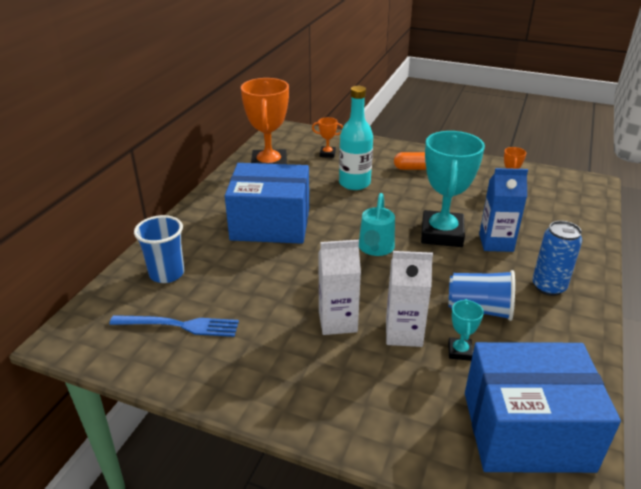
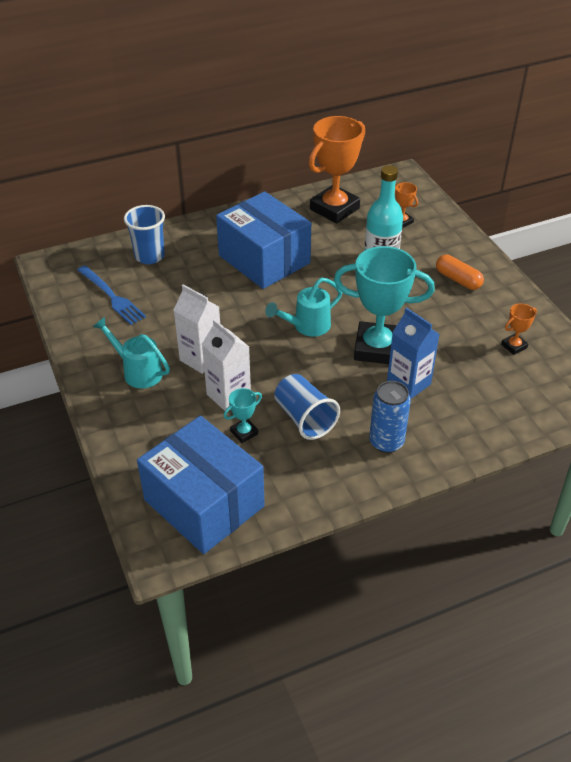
camera: 45 degrees right, 10 degrees up
(302, 369) = (138, 371): none -> turquoise watering can
(441, 234) = (377, 348): turquoise trophy -> turquoise trophy turned 45 degrees clockwise

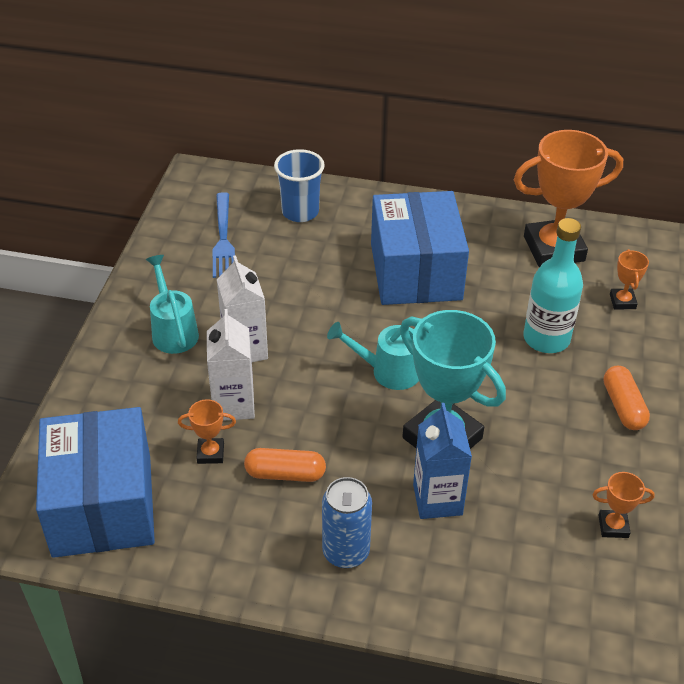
camera: 35 degrees right, 0 degrees up
(244, 432) = (210, 453): turquoise trophy -> orange trophy
(304, 418) = (285, 474): blue cup -> orange capsule

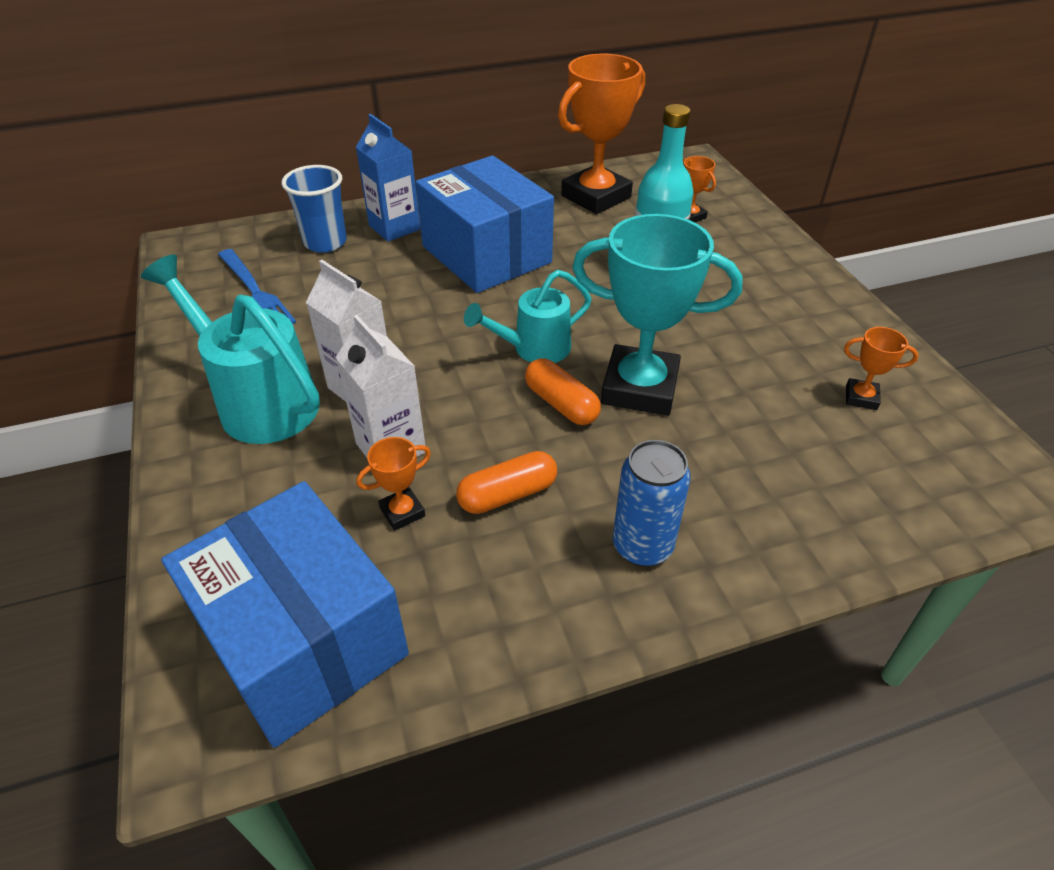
camera: 30 degrees left, 0 degrees up
(173, 331) = (259, 401): turquoise watering can -> turquoise watering can, size x1.59
(437, 499) = (687, 447): blue carton -> blue carton (394, 228)
(613, 526) = (861, 397): orange trophy -> orange trophy turned 45 degrees clockwise
(623, 406) = (770, 295): orange capsule -> orange capsule (561, 404)

